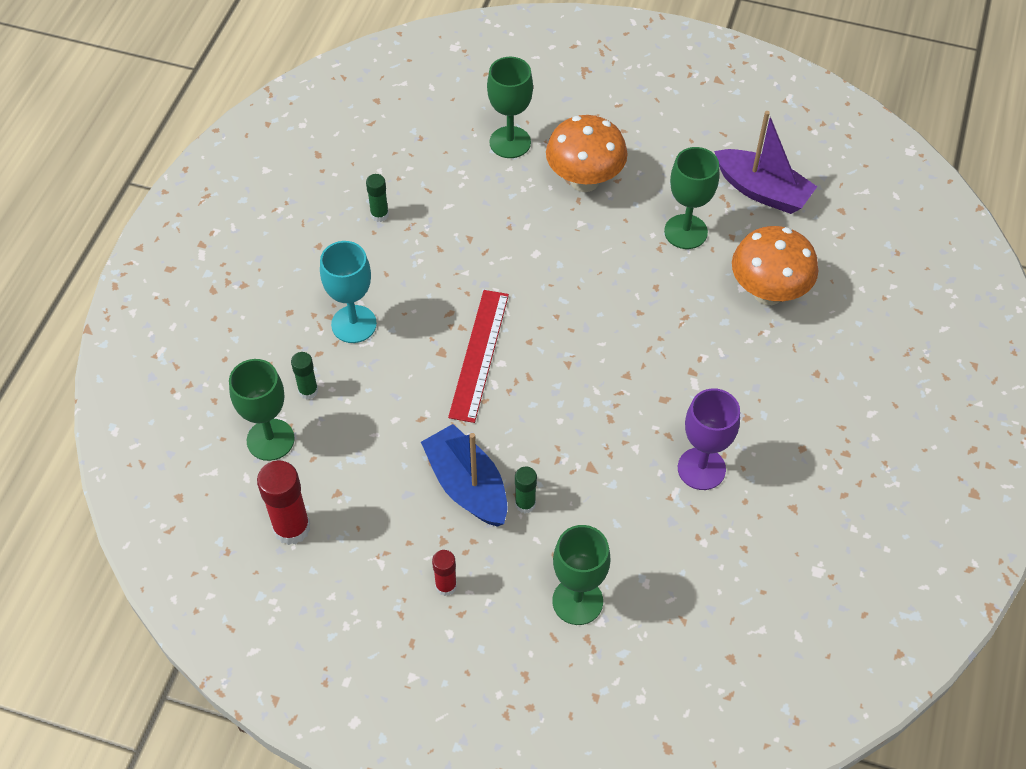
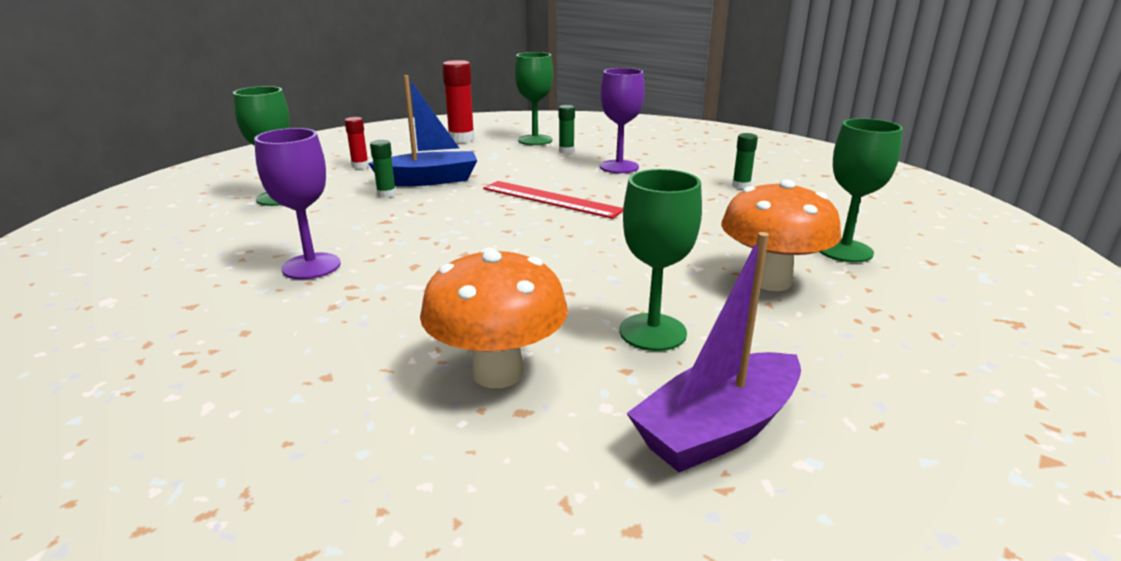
camera: 110 degrees right, 30 degrees down
(354, 324) = (619, 167): turquoise goblet -> purple goblet

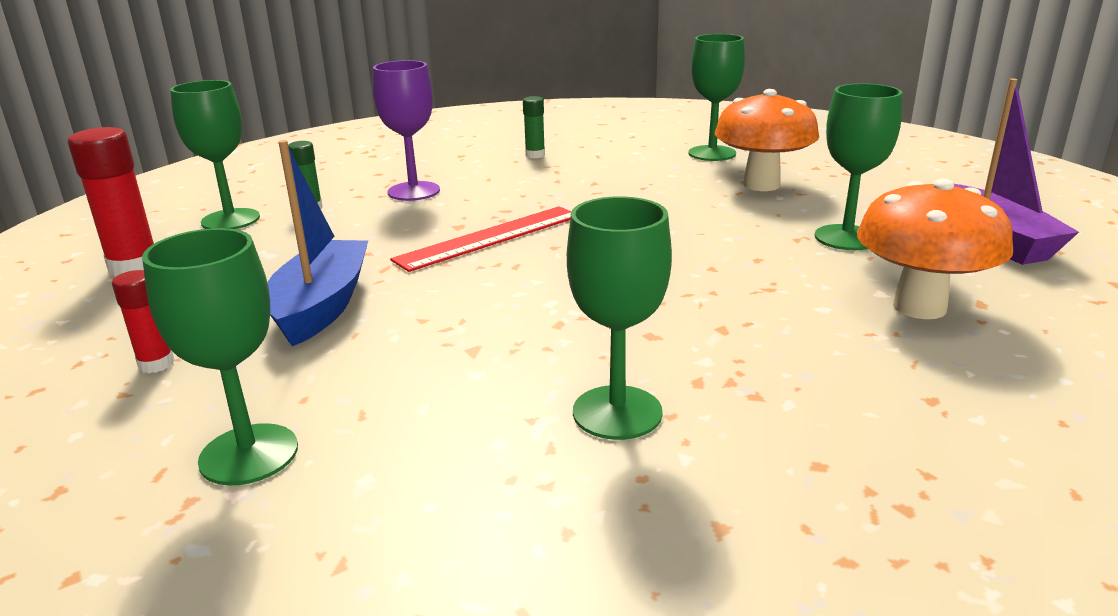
camera: 70 degrees left, 0 degrees up
(311, 266) = (617, 412): purple goblet -> green goblet
(386, 194) = (351, 343): green glue stick -> none

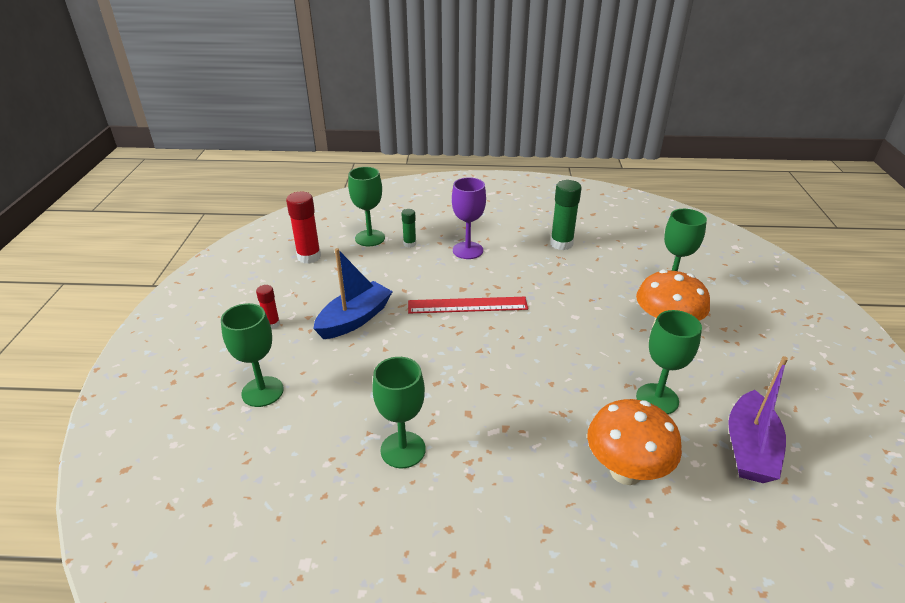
camera: 35 degrees right, 10 degrees up
(535, 155) = (561, 244): green glue stick -> green glue stick, size x1.77

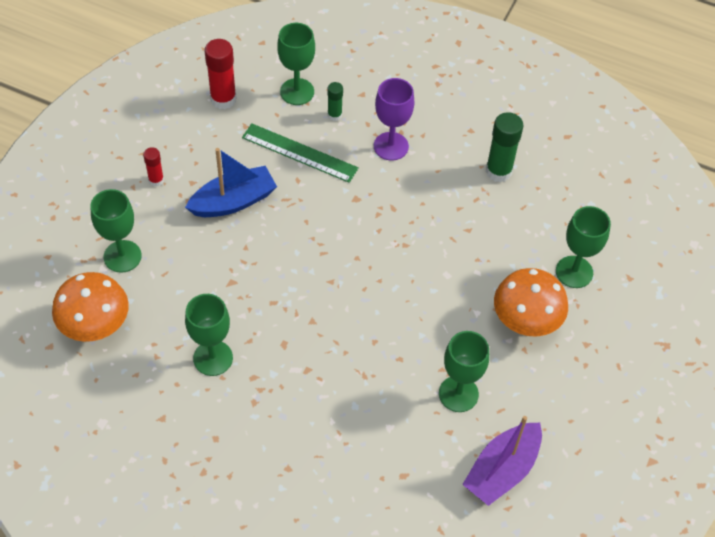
camera: 20 degrees right, 20 degrees up
(395, 273) = (299, 153): none -> green ruler
(467, 305) = (349, 222): red ruler -> none
(625, 471) = (381, 448): orange mushroom -> orange mushroom (96, 327)

